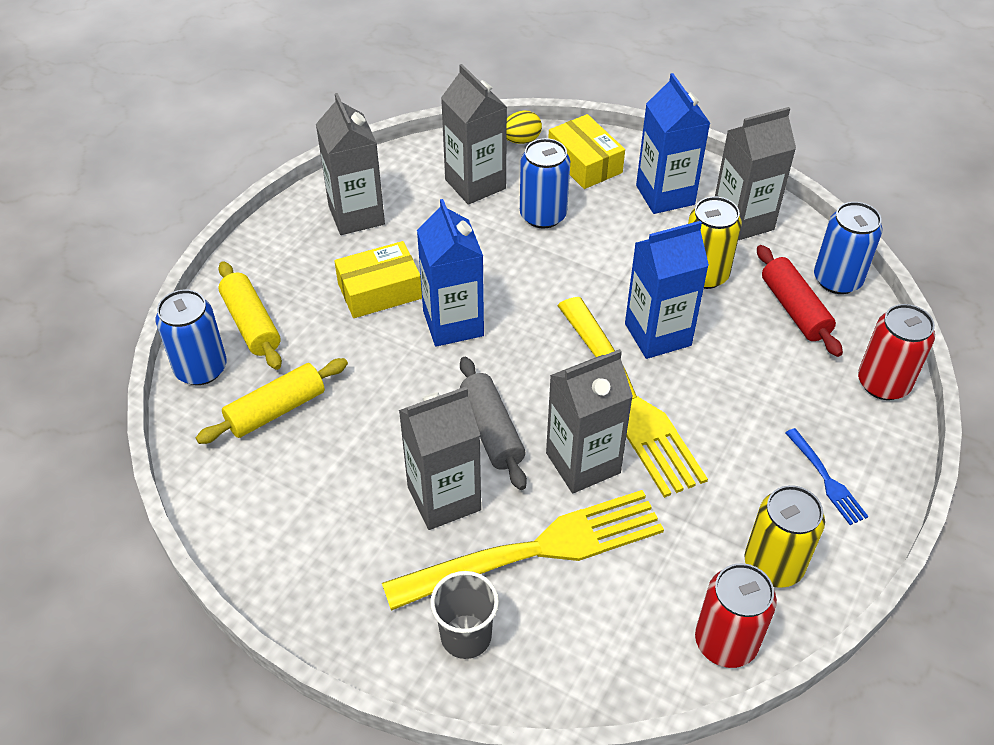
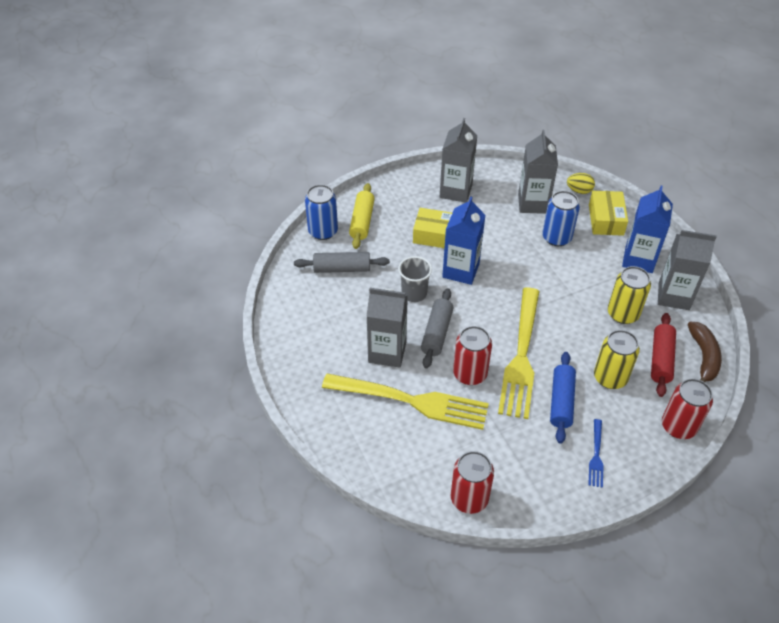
camera: 35 degrees right, 0 degrees up
(276, 410) = (342, 269): yellow rolling pin -> grey rolling pin
(466, 636) = (346, 419): grey cup -> grey cup (414, 293)
(583, 463) = (470, 374): grey carton -> red can
(657, 334) = (567, 332): blue carton -> none
(727, 433) = (561, 402): none -> blue rolling pin
(773, 565) = (527, 479): yellow can -> yellow can (610, 377)
(837, 280) = (703, 357): blue can -> brown banana

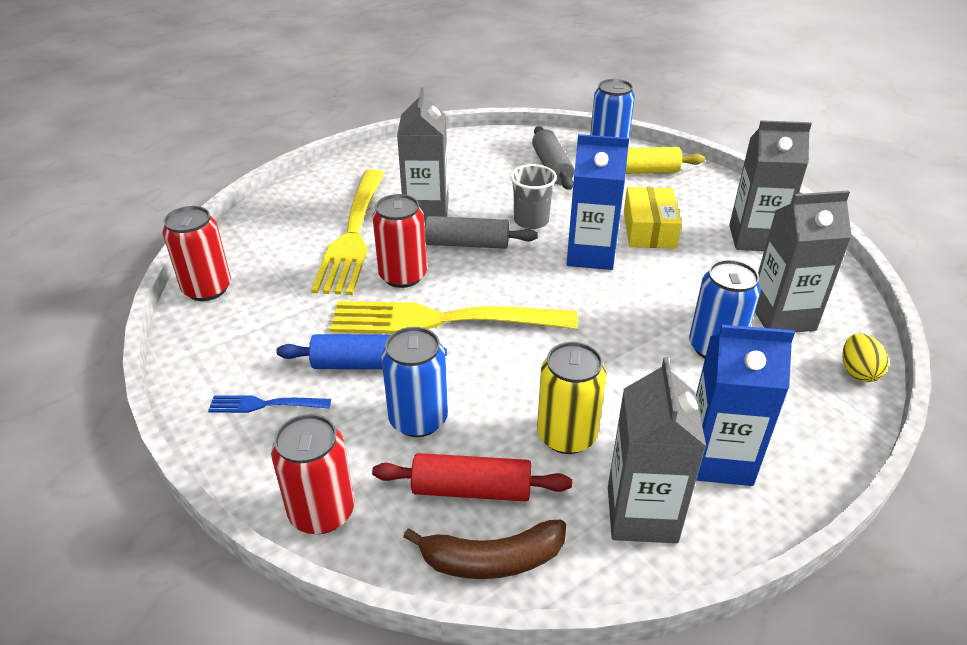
camera: 80 degrees right, 10 degrees down
(606, 220) = (802, 410): yellow box -> none
(610, 377) = (418, 419): yellow can -> blue can

